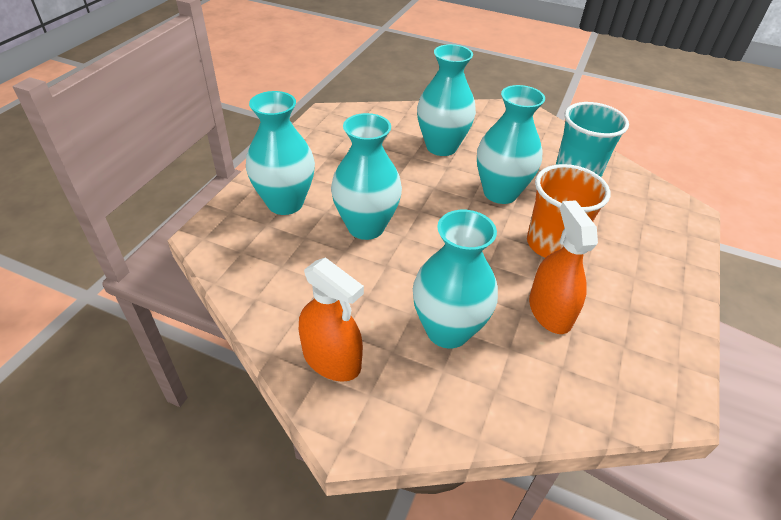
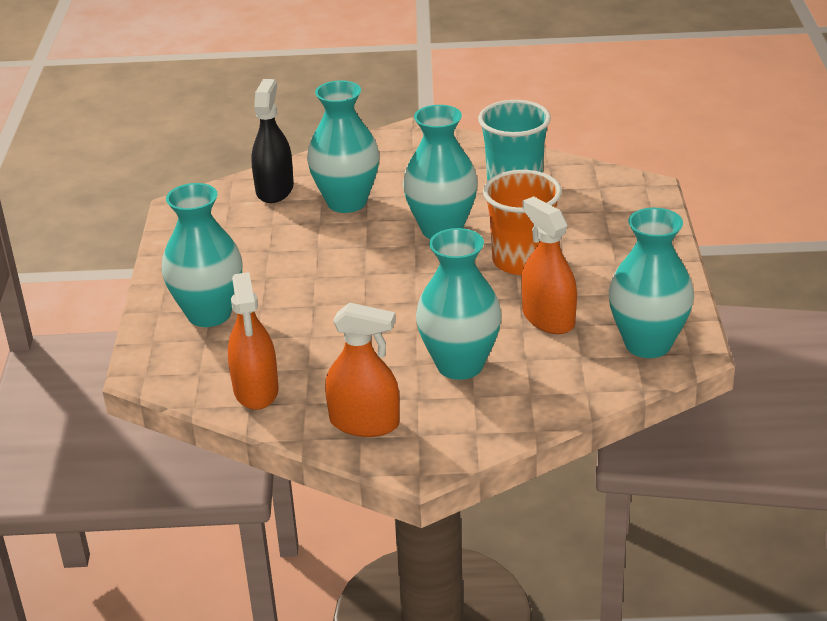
camera: 20 degrees left, 10 degrees down
(269, 286) = (256, 390): none -> orange spray bottle
(366, 227) = (317, 307): turquoise vase -> turquoise vase (648, 344)
(397, 121) = (274, 189): none -> black spray bottle

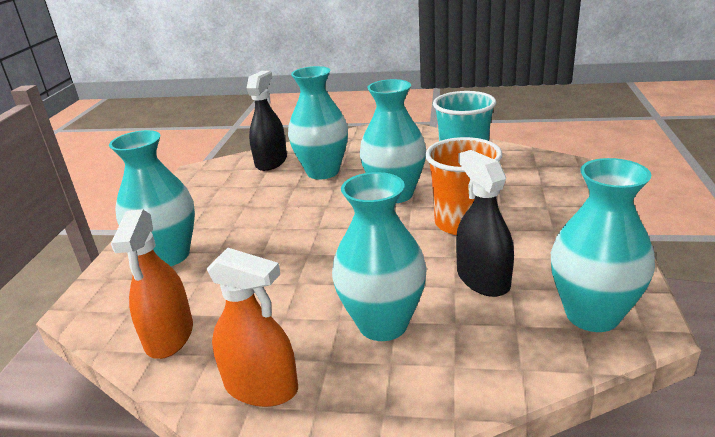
camera: 10 degrees right, 5 degrees down
(548, 318) = (483, 279): orange spray bottle -> black spray bottle

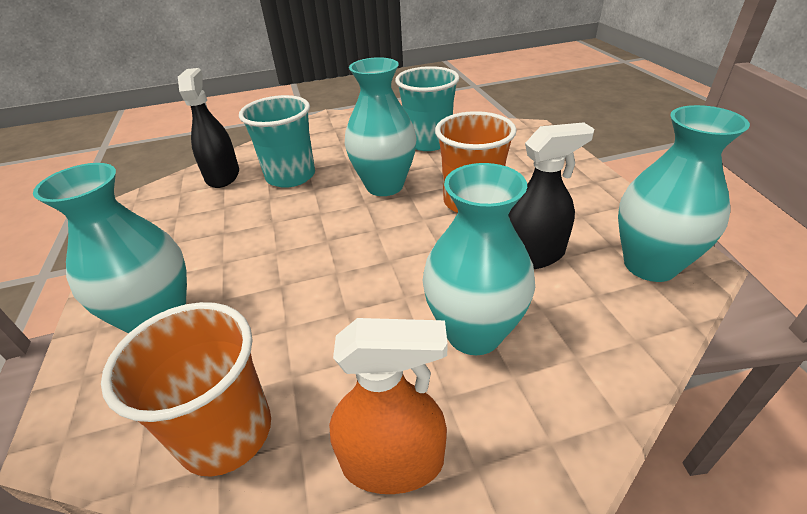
camera: 25 degrees left, 10 degrees up
(169, 336) = (226, 433): orange spray bottle -> orange cup
(323, 172) = (290, 176): turquoise vase -> turquoise cup
(483, 279) = (532, 255): black spray bottle -> black spray bottle turned 120 degrees clockwise

